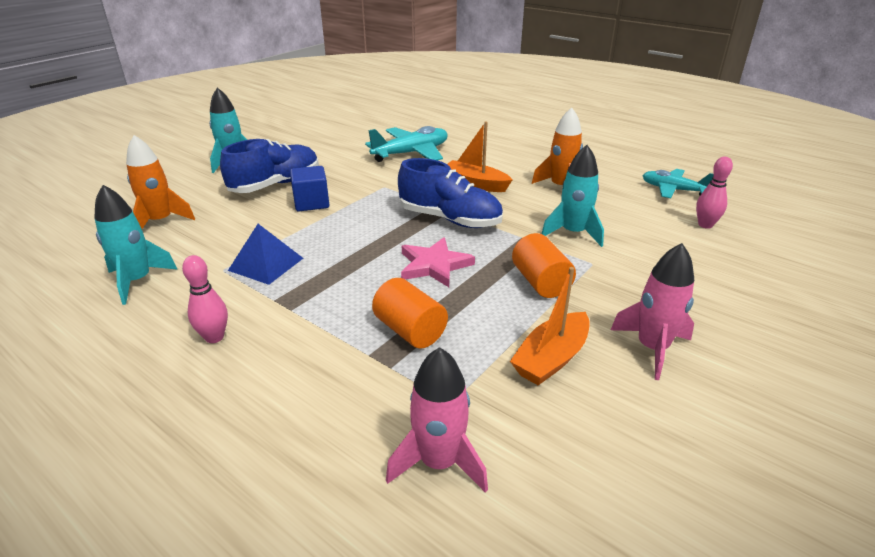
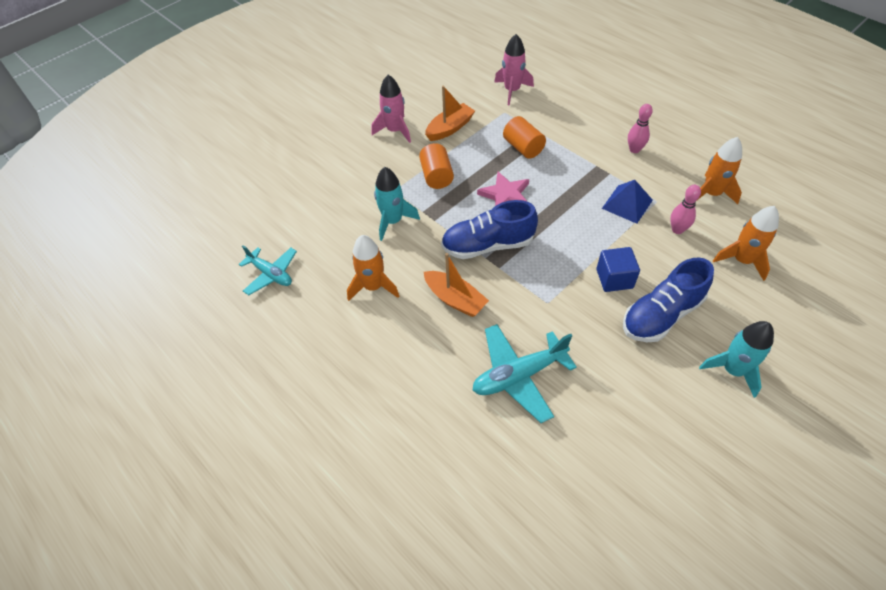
camera: 170 degrees left, 20 degrees up
(137, 281) = (711, 194): turquoise rocket -> orange rocket
(450, 219) = (488, 245): blue shoe -> blue shoe turned 45 degrees counterclockwise
(705, 225) = (284, 224): pink bowling pin -> pink bowling pin (677, 230)

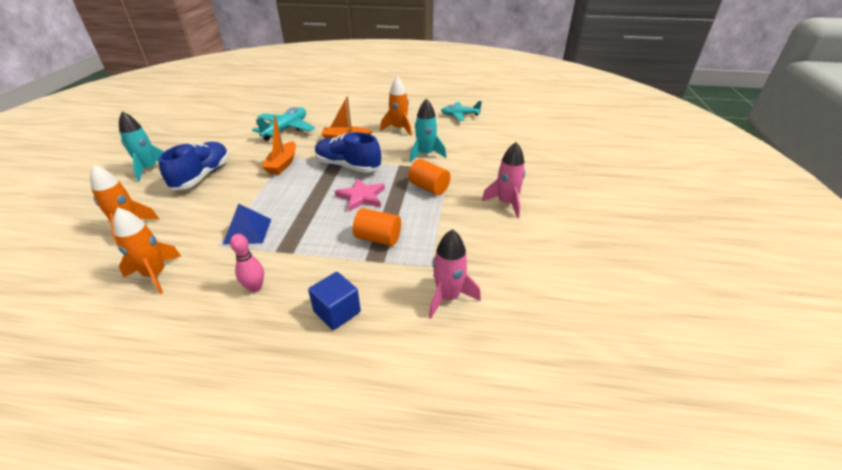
camera: 140 degrees right, 15 degrees down
(450, 128) = (464, 226): orange boat -> orange boat (282, 164)
(488, 245) = (348, 166): blue shoe -> blue shoe turned 105 degrees counterclockwise
(614, 278) = (243, 181): blue cube -> blue cube (337, 312)
(677, 230) = (193, 229): pink bowling pin -> none

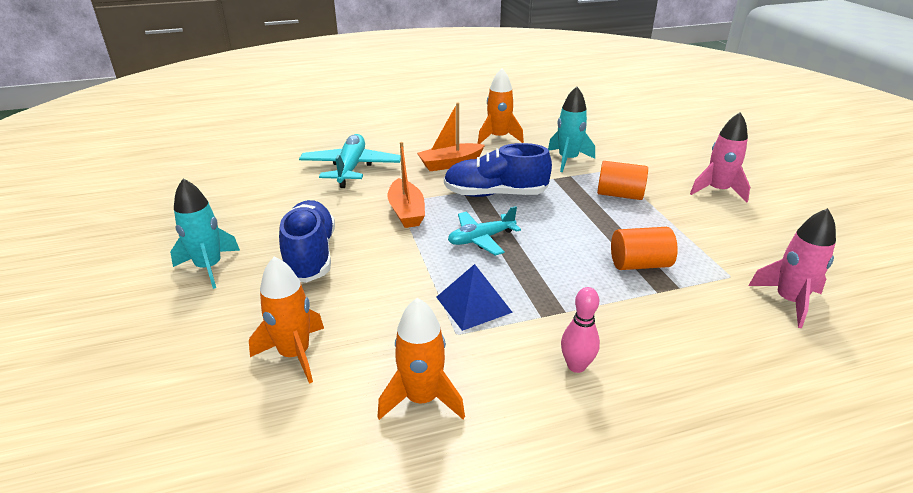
camera: 25 degrees left, 5 degrees down
(337, 312) = (704, 357): blue cube -> none
(361, 197) = (559, 224): pink star -> none
(460, 115) = (548, 109): turquoise plane -> turquoise plane (481, 239)

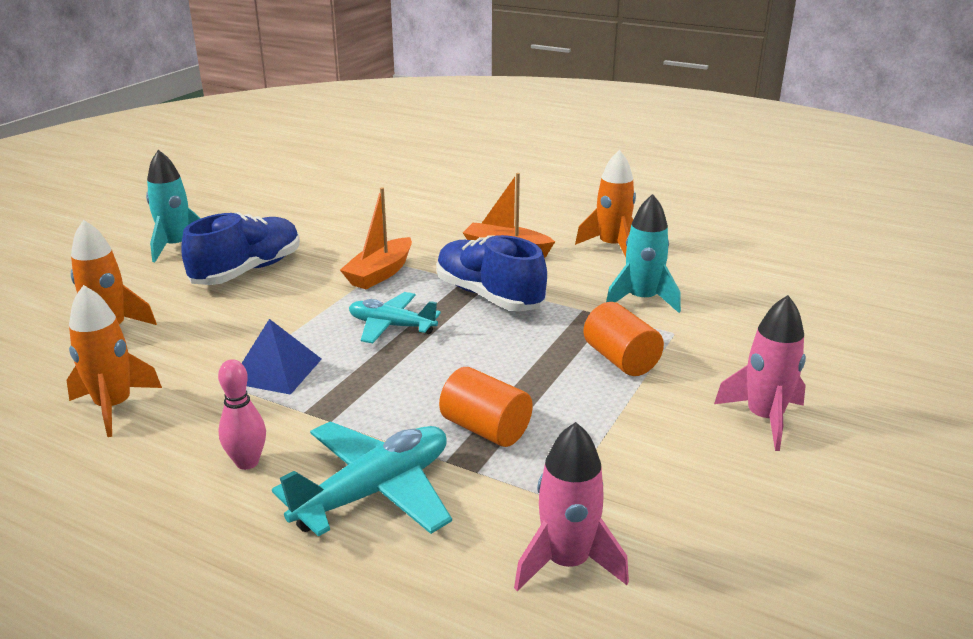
camera: 45 degrees right, 5 degrees down
(351, 168) = (412, 217): turquoise plane -> turquoise plane (374, 491)

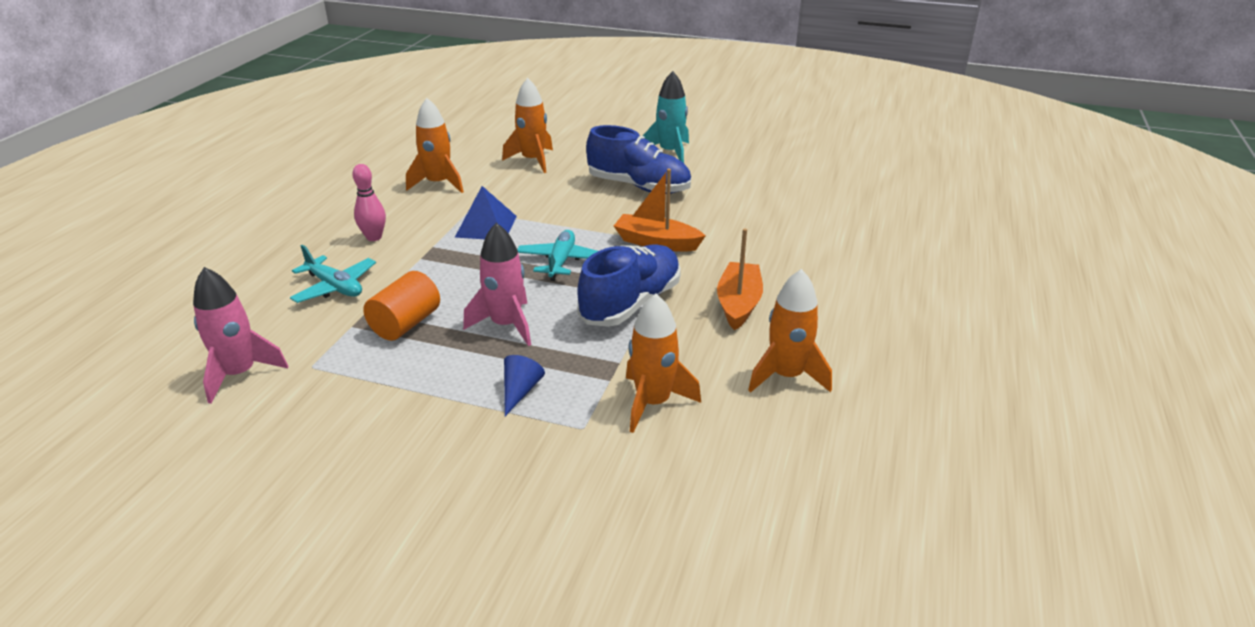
camera: 80 degrees right, 5 degrees up
(374, 491) = (335, 287): turquoise plane -> turquoise plane, size x0.66
(621, 359) = (520, 391): orange cylinder -> blue cone
(642, 300) = (653, 403): turquoise rocket -> orange rocket
(764, 418) = (413, 490): pink rocket -> pink rocket (506, 325)

